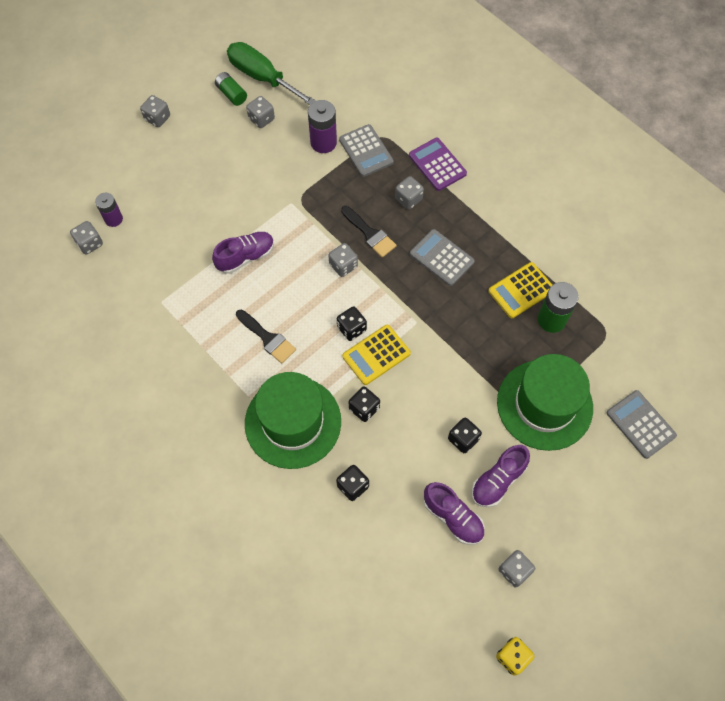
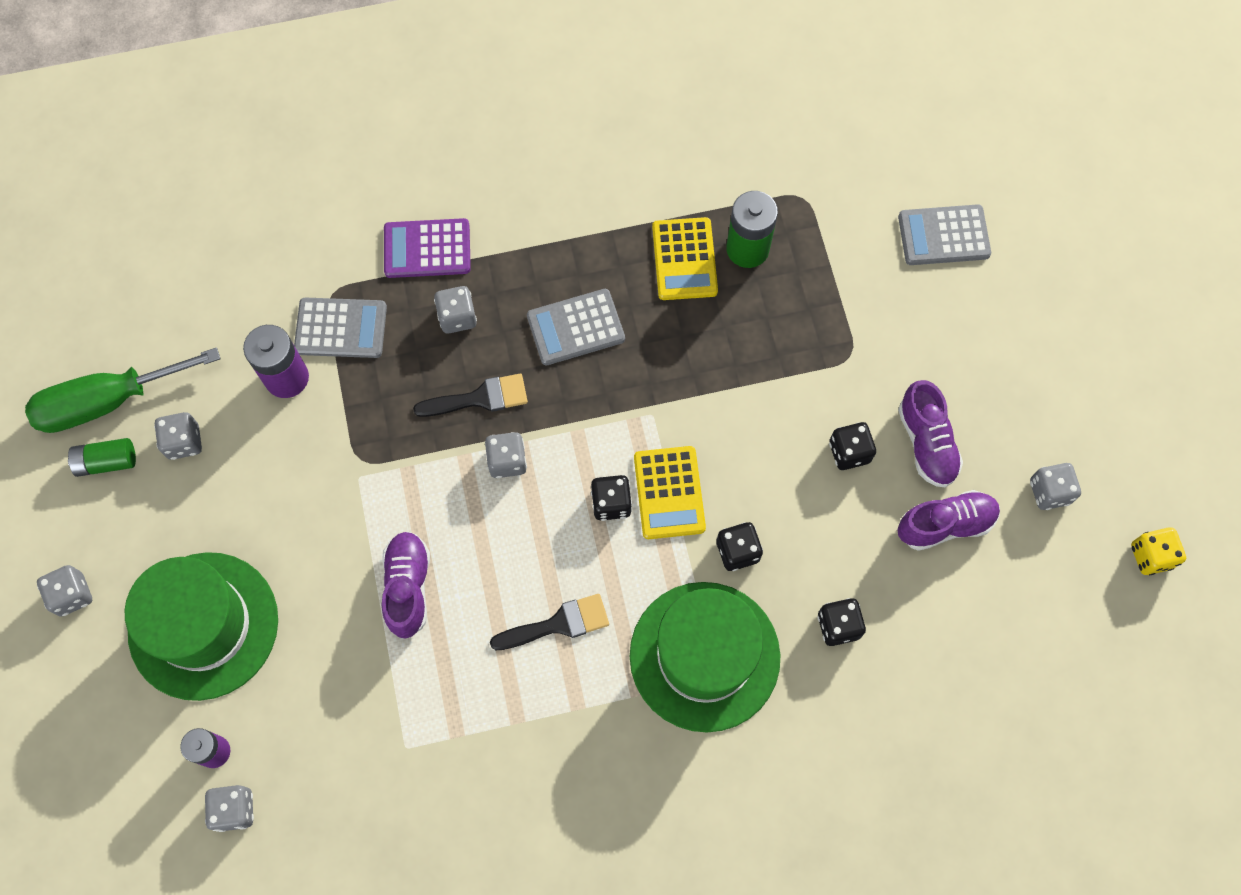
camera: 60 degrees left, 5 degrees up
(544, 404) = (857, 328): green hat -> green hat (203, 625)

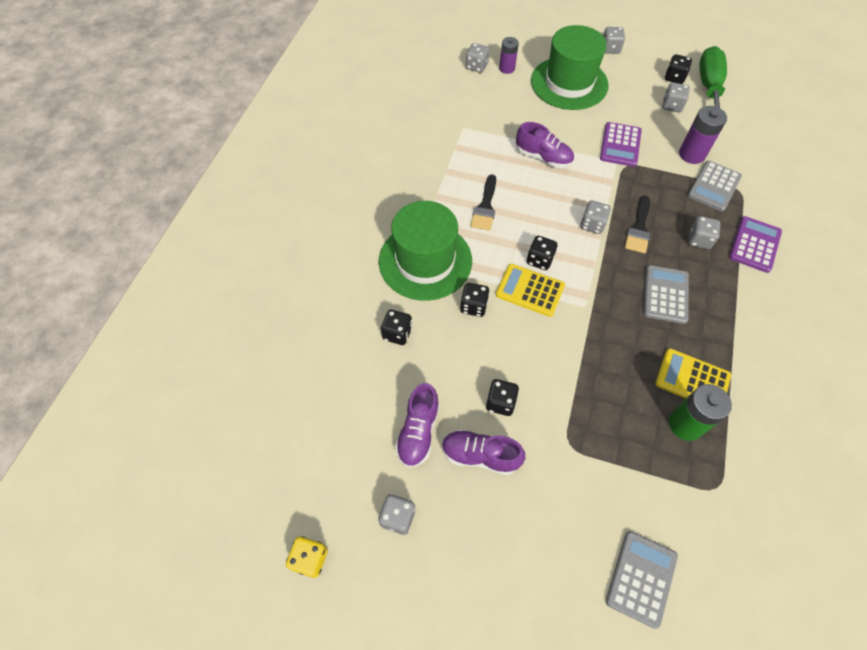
camera: 120 degrees right, 10 degrees down
(106, 462) = (674, 78): green battery -> black dice
(319, 485) = (620, 145): none -> purple calculator

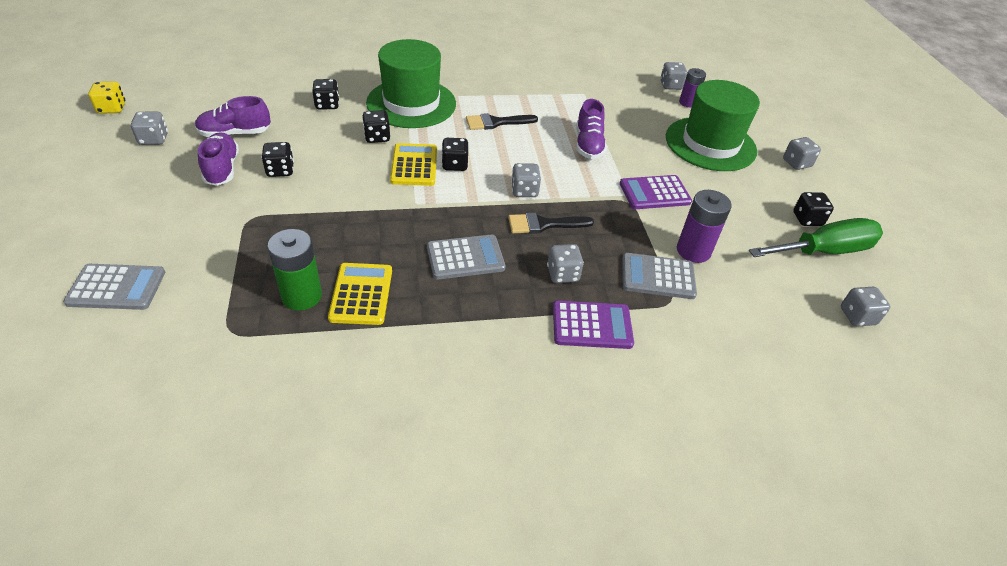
camera: 60 degrees right, 15 degrees down
(672, 106) = (757, 223): grey dice -> grey dice (857, 316)

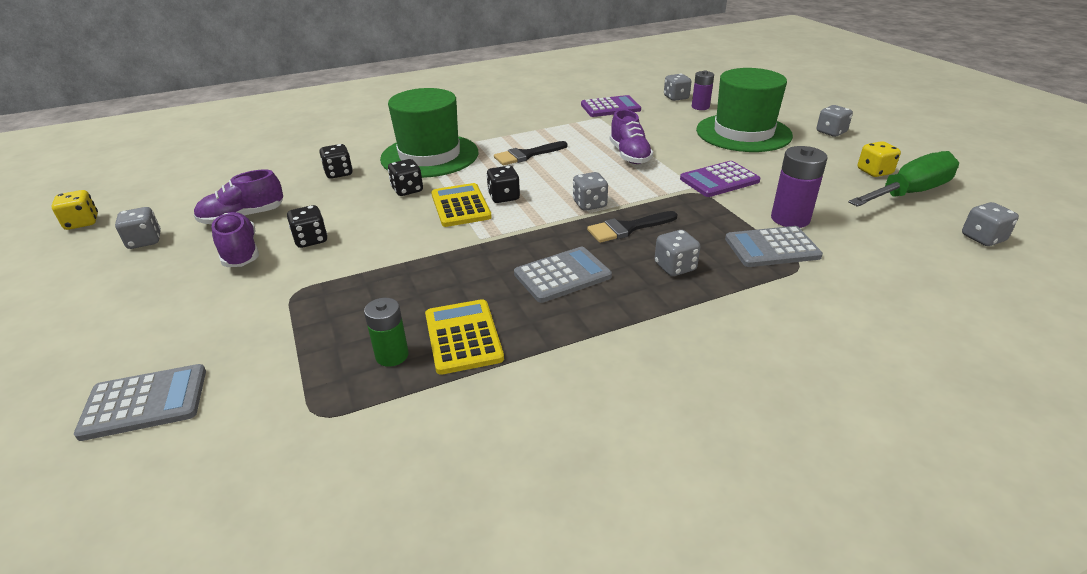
camera: 10 degrees left, 10 degrees down
(301, 296) = (392, 355): green battery -> green battery, size x0.66
(592, 325) = (736, 306): purple calculator -> purple calculator (610, 107)
(807, 219) = (874, 172): black dice -> yellow dice

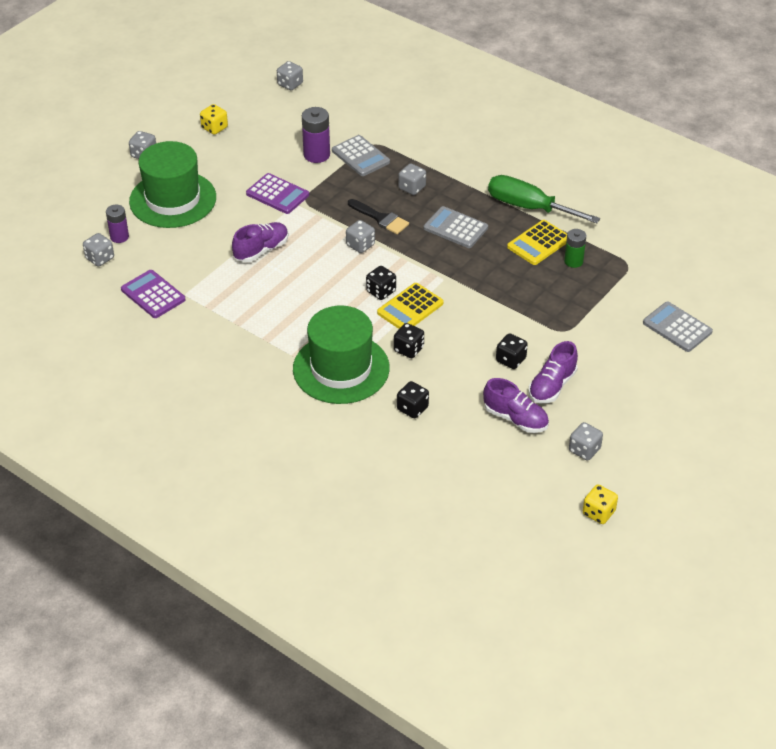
camera: 120 degrees left, 10 degrees up
(526, 155) = (299, 309): black brush -> none
(909, 193) = (242, 112): green screwdriver -> green screwdriver (529, 207)

